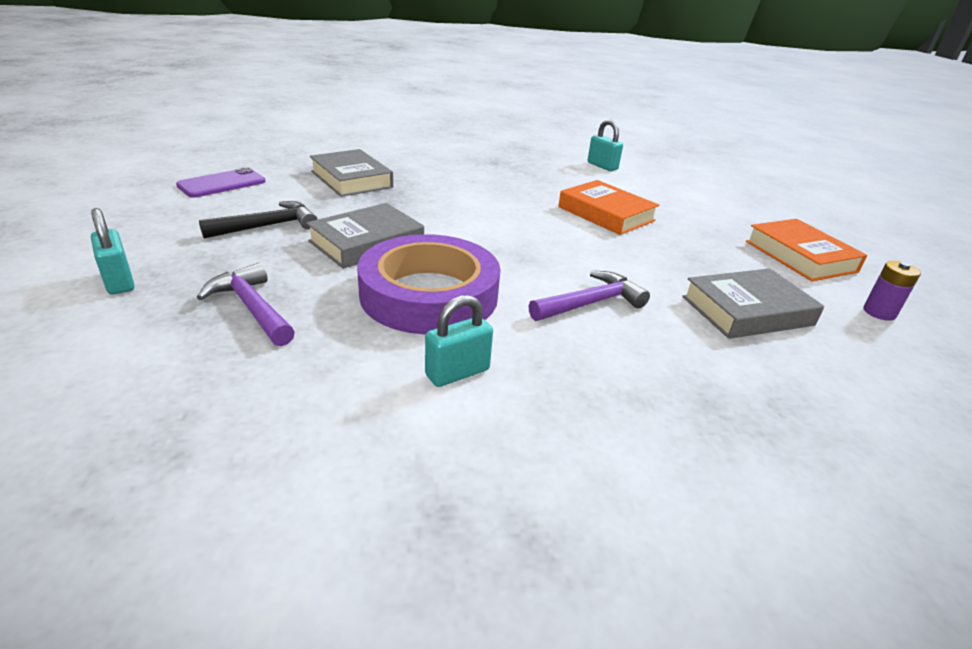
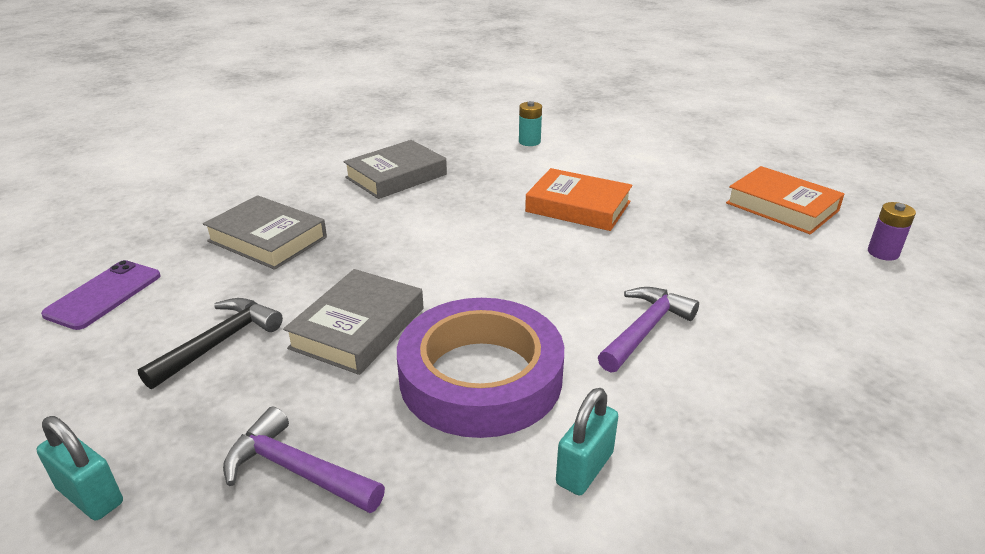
camera: 20 degrees left, 0 degrees up
(602, 166) = (529, 142): turquoise padlock -> turquoise battery
(747, 311) = (782, 289): grey book -> grey book (396, 176)

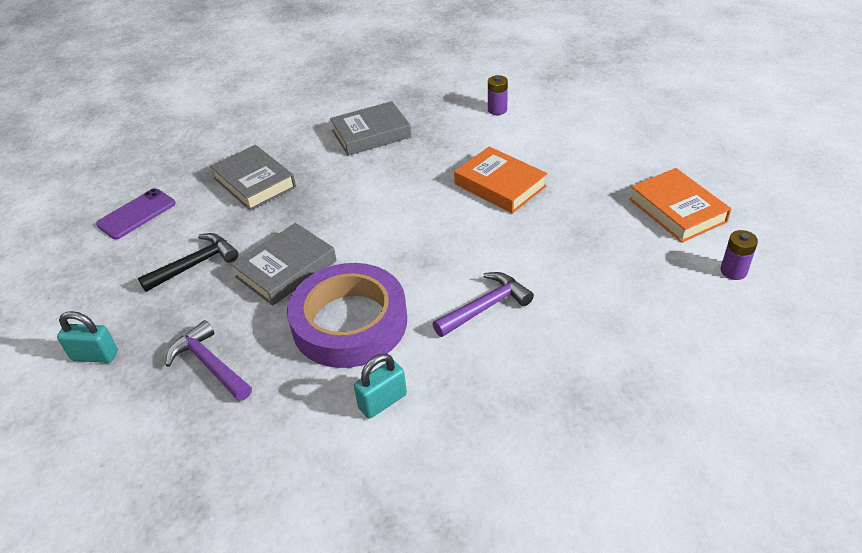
camera: 20 degrees right, 10 degrees up
(90, 496) = (95, 355): turquoise padlock -> turquoise padlock turned 45 degrees counterclockwise
(529, 142) = (497, 110): turquoise battery -> purple battery

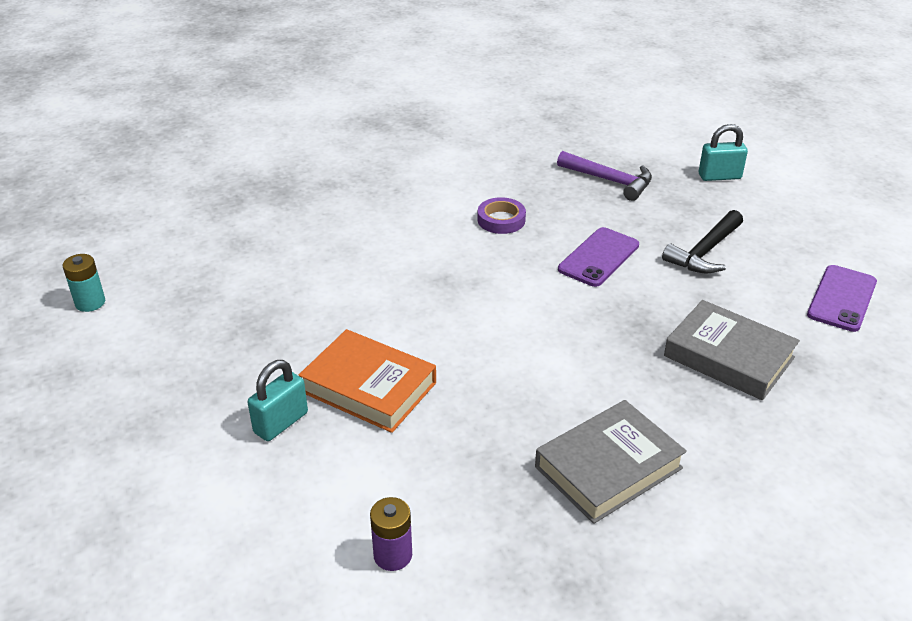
camera: 165 degrees right, 5 degrees down
(286, 269) = (599, 257): grey book -> purple phone
(349, 322) = (501, 220): purple tape -> purple tape, size x0.42
(382, 401) = (445, 174): turquoise padlock -> turquoise padlock (281, 423)
(486, 307) = (368, 244): purple hammer -> none
(677, 210) = (123, 372): orange book -> none
(733, 271) = (90, 303): purple battery -> turquoise battery

